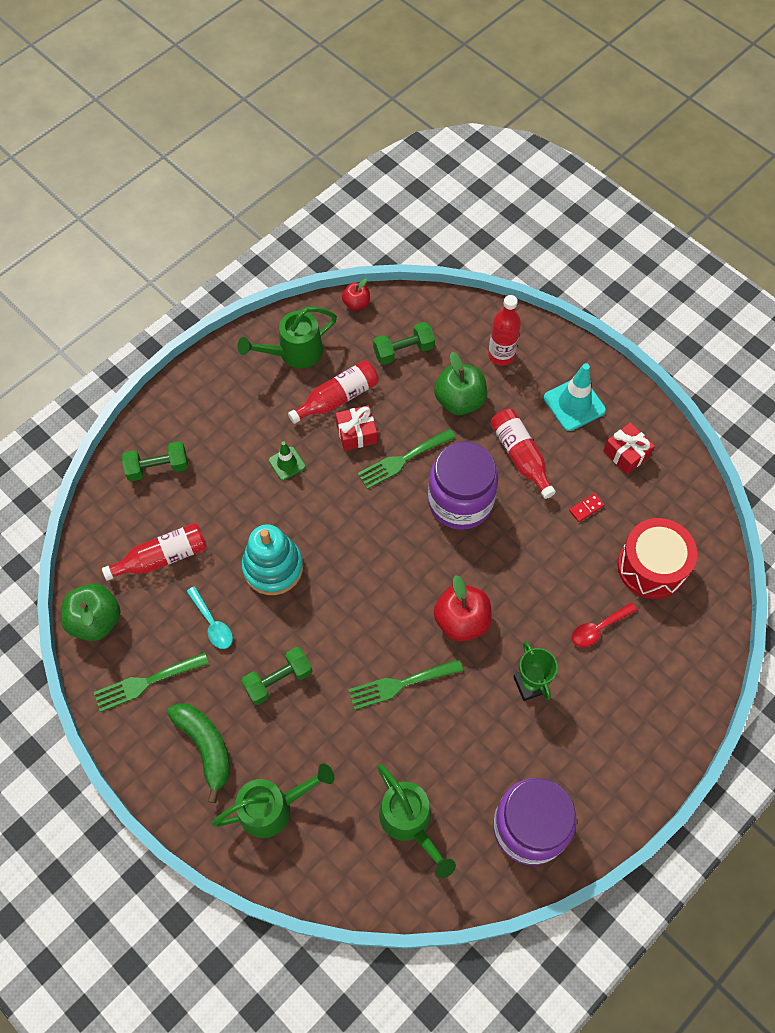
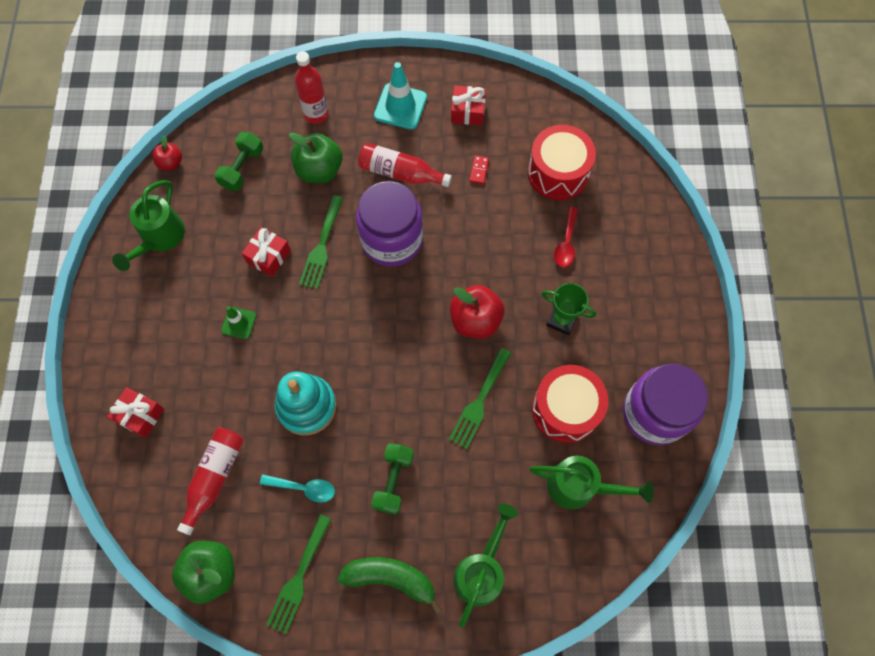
camera: 45 degrees left, 5 degrees up
(158, 468) = (140, 415): green dumbbell -> red gift
(337, 398) = (228, 243): red bottle -> none
(461, 754) = (565, 409): none -> red drum

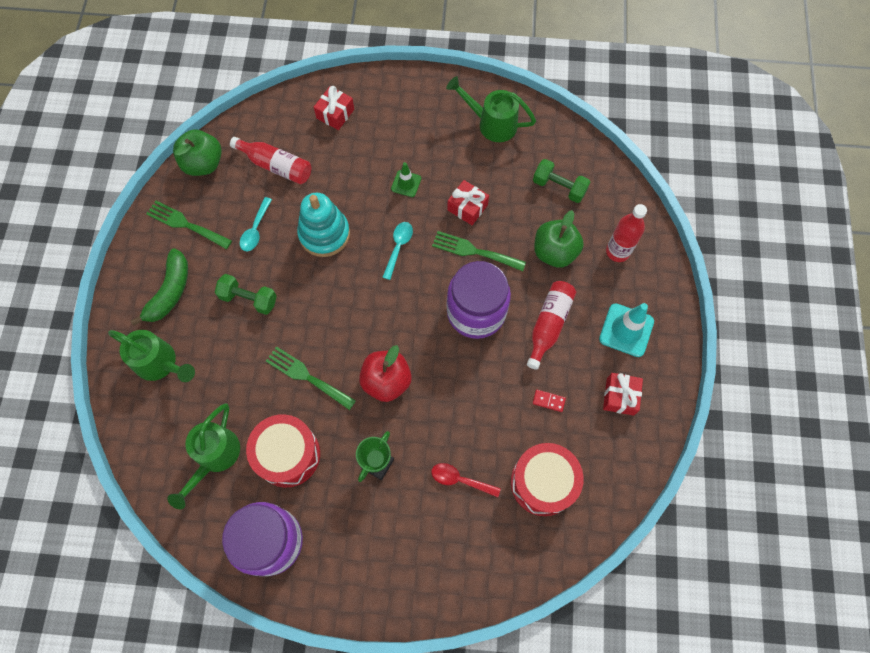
camera: 95 degrees right, 0 degrees up
(171, 163) = (566, 130): red apple -> none
(320, 323) = (398, 247): none -> turquoise spoon

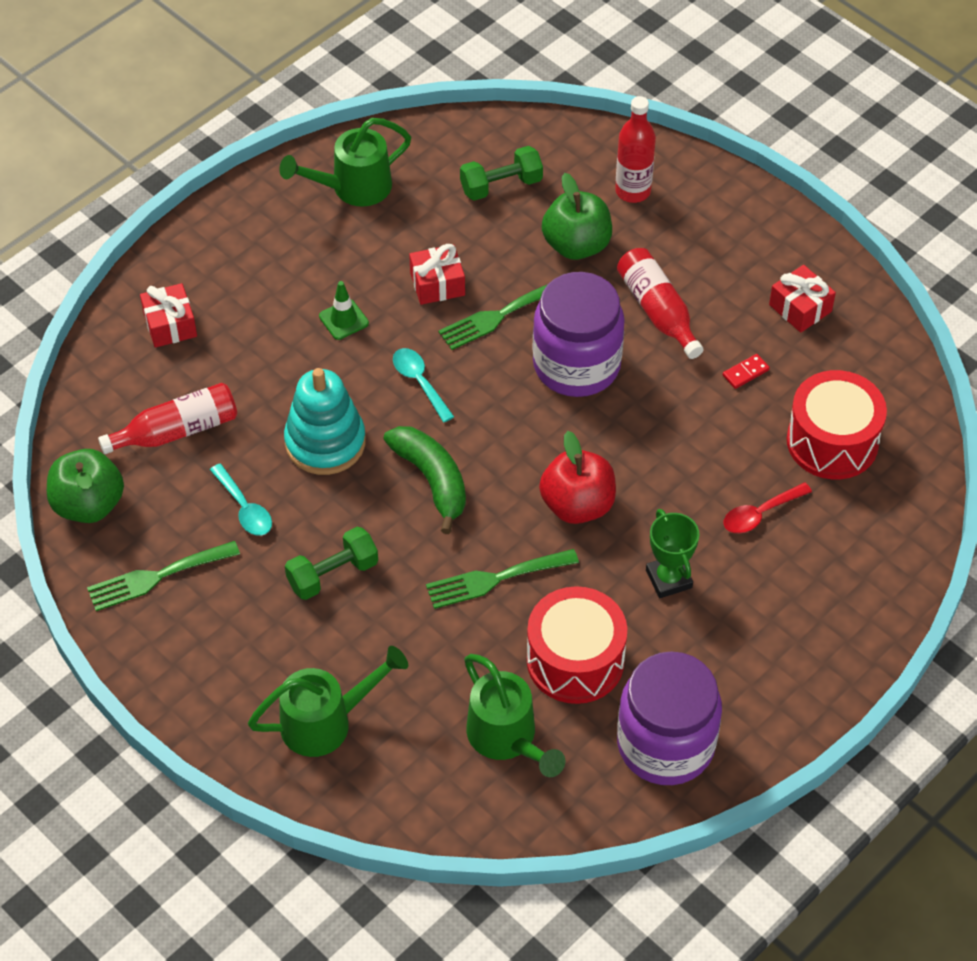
camera: 50 degrees left, 15 degrees down
(170, 292) = (236, 652): green banana -> green banana (432, 480)
(626, 330) = (731, 249): turquoise traffic cone -> none

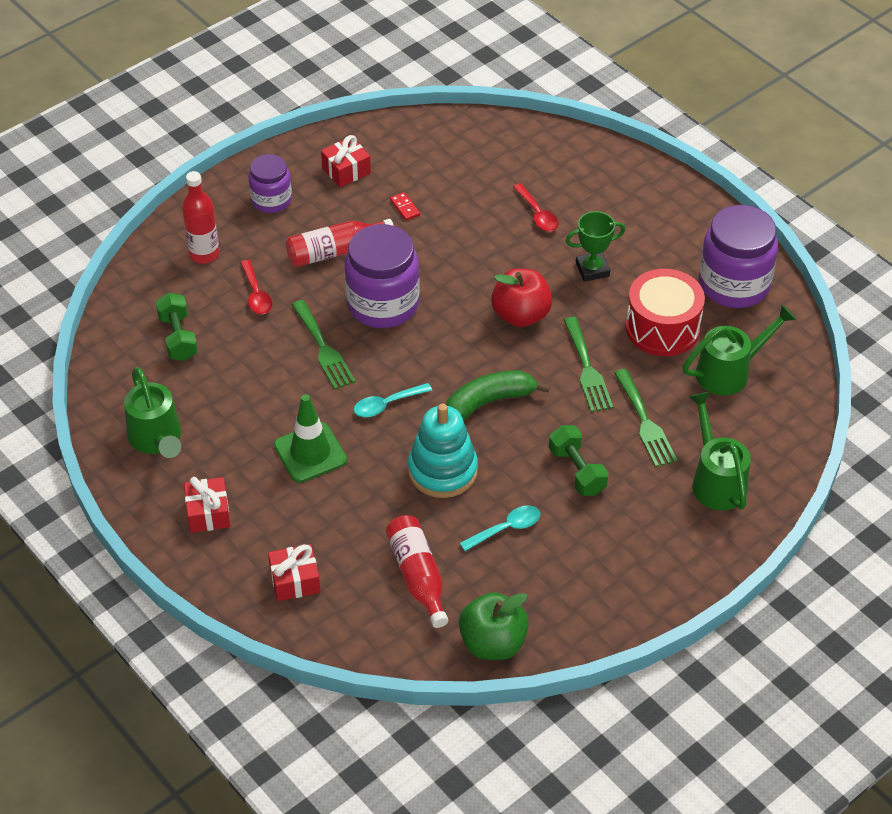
camera: 85 degrees left, 5 degrees down
(157, 577) = (573, 592): green fork -> green fork (645, 422)
(343, 320) = (310, 453): green traffic cone -> green traffic cone, size x1.69
(437, 284) = (281, 387): red gift -> red gift (208, 513)
(576, 245) = (256, 294): green apple -> red spoon
(733, 241) = (271, 200): none -> purple jar
(832, 441) = (475, 169): red drum -> none

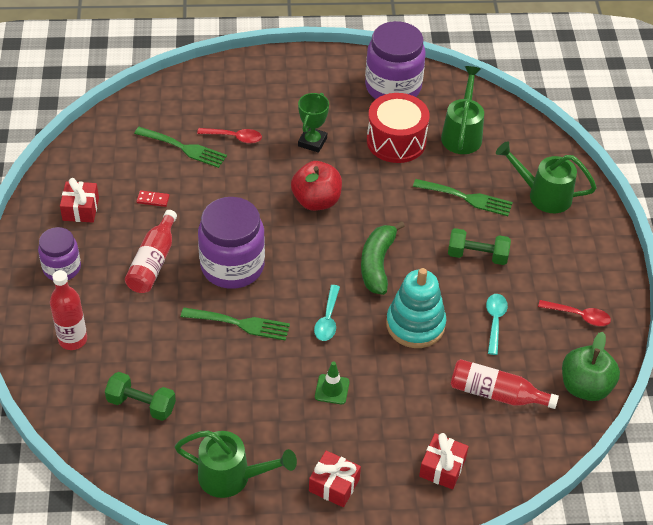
camera: 55 degrees left, 0 degrees up
(256, 294) = (147, 332): red spoon -> red spoon (579, 316)
(310, 453) = (332, 389): green traffic cone -> green traffic cone, size x0.59
(587, 369) = (396, 197): green fork -> green fork (184, 148)

